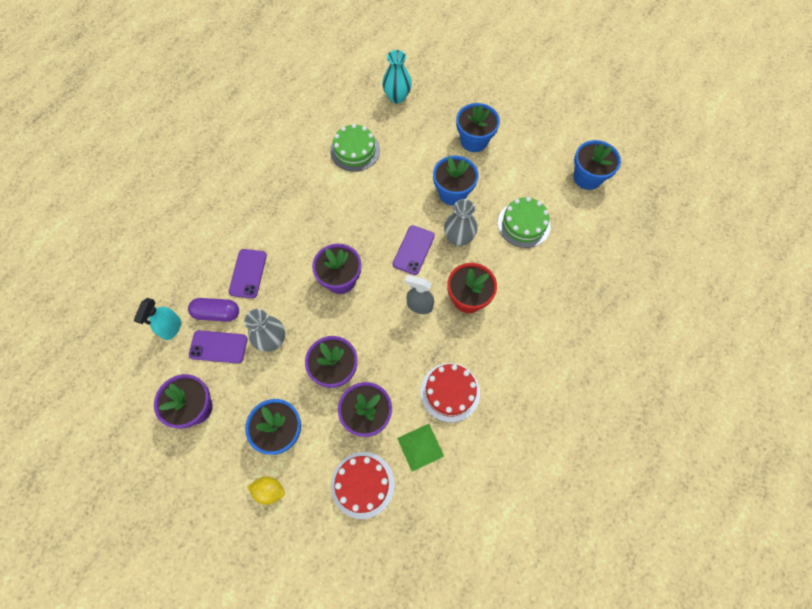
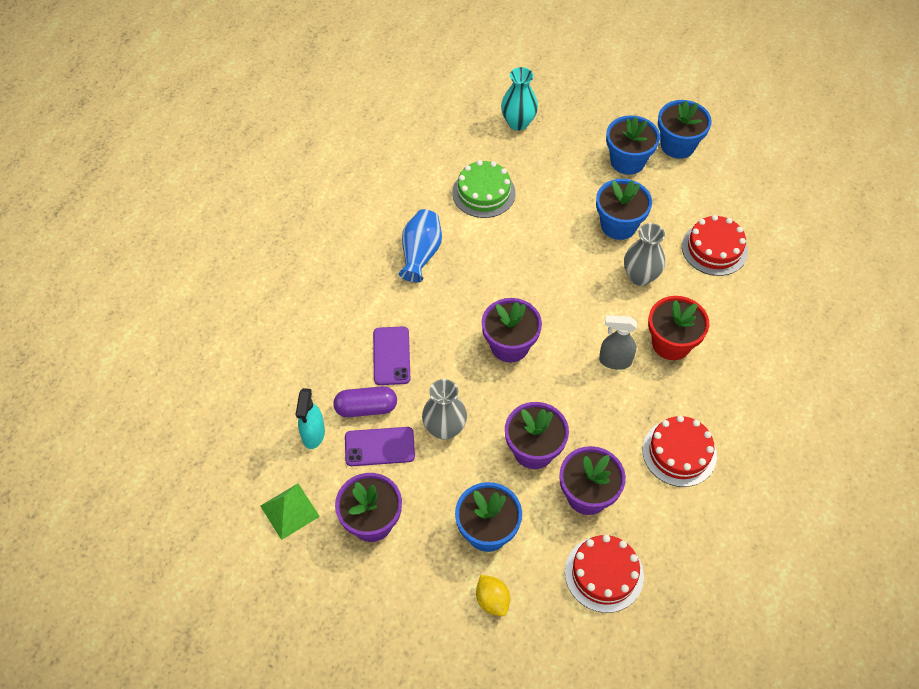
camera: 10 degrees left, 10 degrees down
(269, 491) = (492, 600): yellow lemon -> yellow lemon turned 60 degrees clockwise
(293, 193) = (420, 254): none -> blue vase
(413, 250) = (589, 298): purple phone -> none
(420, 447) = (661, 520): green pyramid -> green pyramid (290, 511)
(523, 224) = (714, 249): green cake -> red cake
(587, 177) = (775, 185): blue flower pot -> blue flower pot (677, 145)

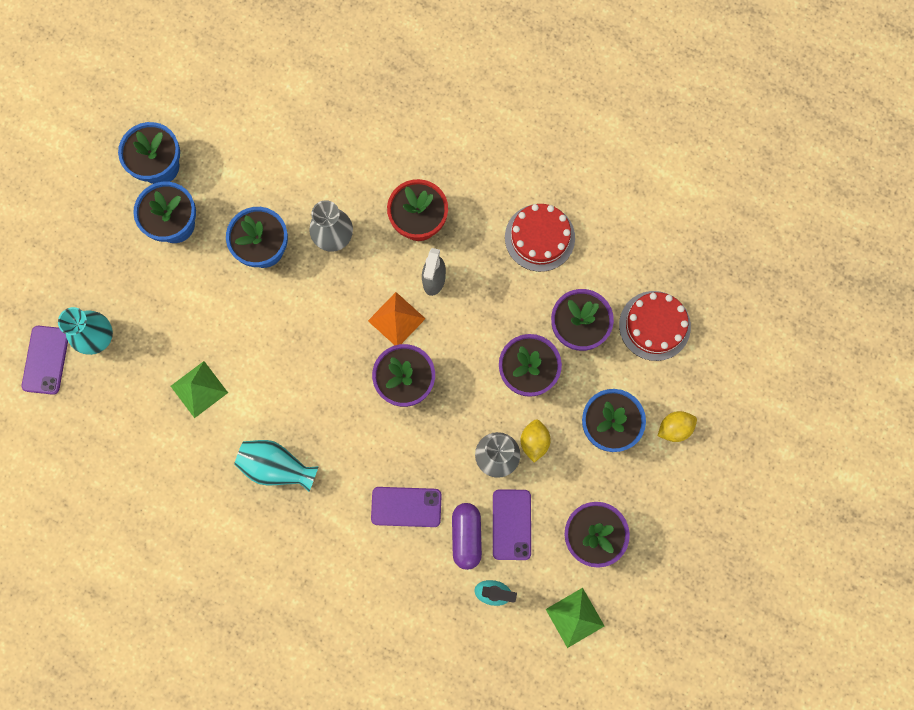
camera: 85 degrees left, 20 degrees up
(420, 254) = (277, 467): blue vase -> turquoise vase
(463, 461) = (534, 442): none -> yellow lemon
(483, 193) = (199, 389): green cake -> green pyramid
(495, 93) = (46, 360): none -> purple phone
(570, 333) = (396, 319): none -> orange pyramid
(714, 249) = (307, 157): red cake -> none

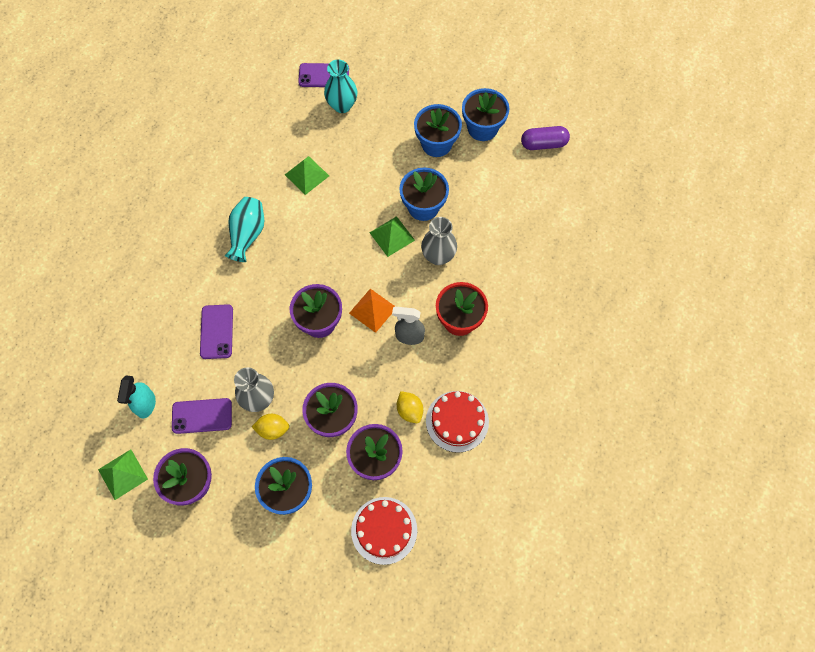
camera: 85 degrees right, 10 degrees down
(300, 290) = (392, 236): none -> green pyramid
(466, 536) = (192, 380): purple capsule -> purple capsule (543, 144)
(674, 428) = (289, 553): yellow lemon -> yellow lemon (409, 410)

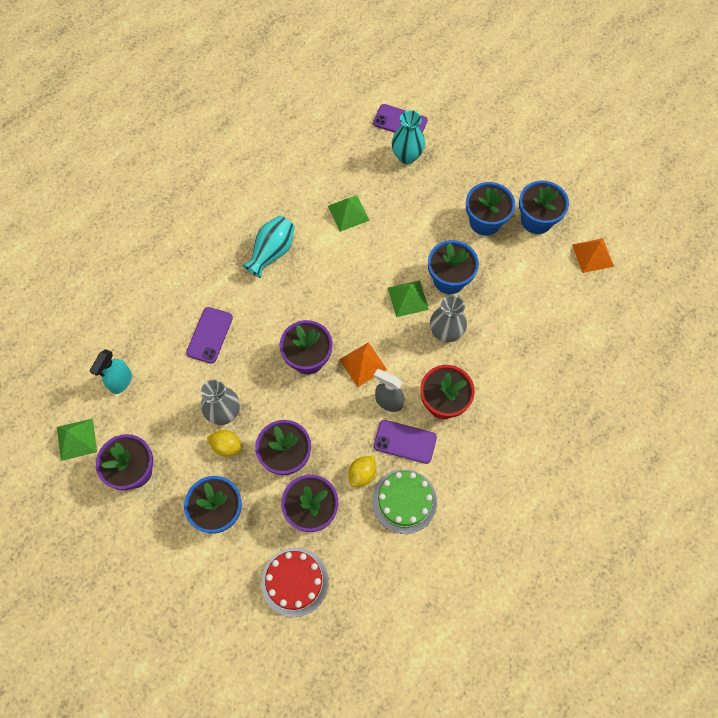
camera: 20 degrees right, 0 degrees up
(202, 416) = (167, 410): purple phone -> purple phone (405, 441)
(409, 410) = (362, 474): yellow lemon -> yellow lemon turned 45 degrees clockwise
(457, 421) = (404, 501): red cake -> green cake
(543, 144) = (592, 255): purple capsule -> orange pyramid

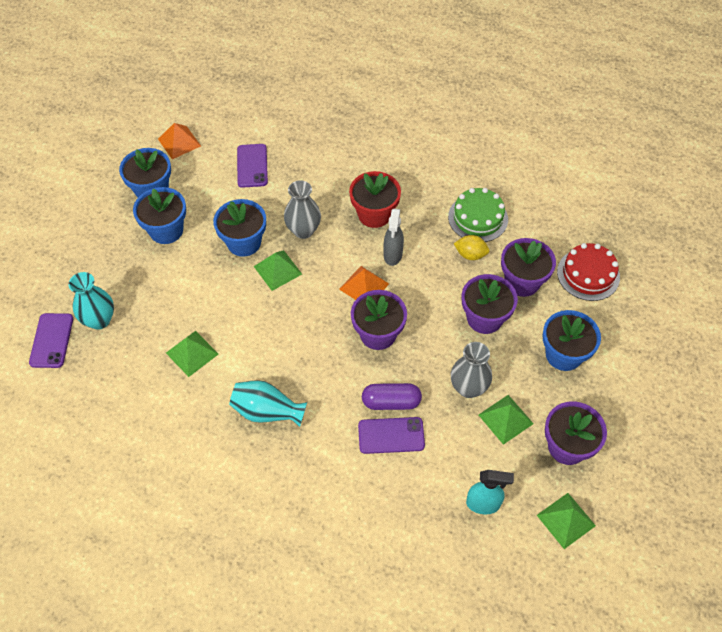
camera: 110 degrees left, 10 degrees down
(182, 431) = (505, 419): none -> green pyramid
(227, 446) = (500, 372): yellow lemon -> none
(239, 346) = (391, 402): none -> purple capsule
(405, 441) = (425, 232): purple phone -> purple phone (252, 166)

